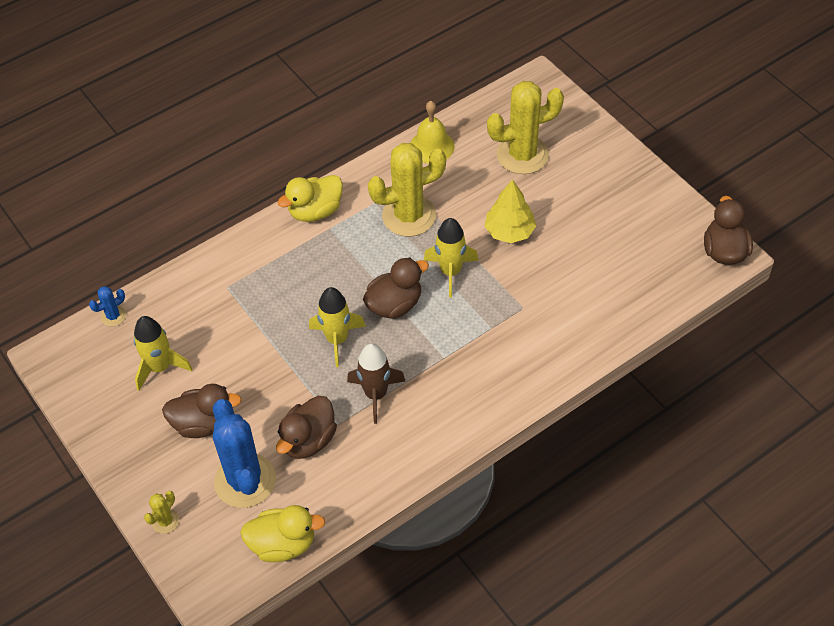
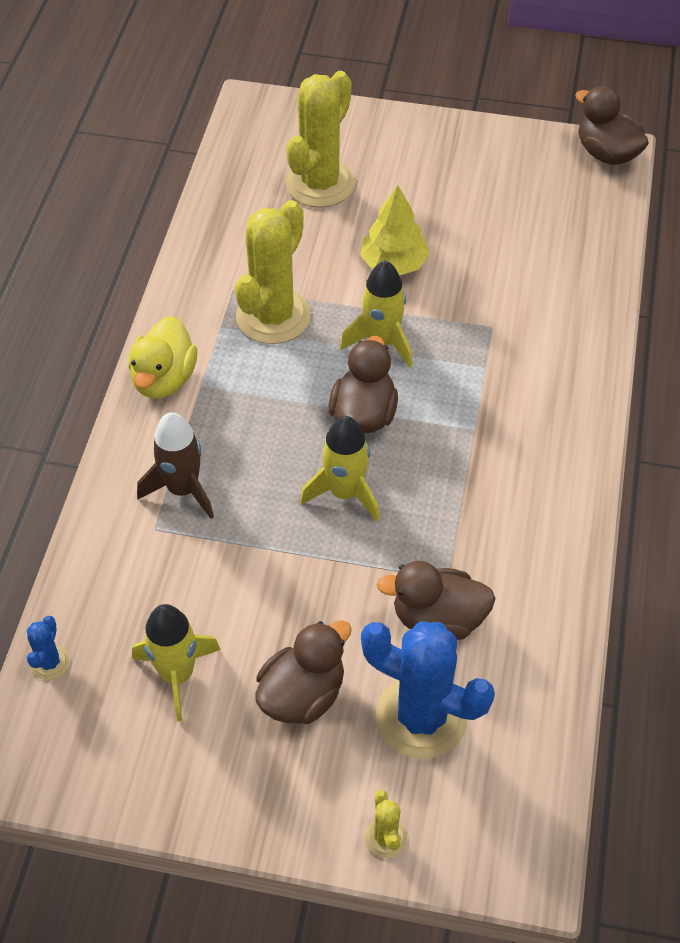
camera: 45 degrees left, 0 degrees up
(283, 544) = (540, 748): yellow duck -> none
(308, 440) = (438, 619): brown duck -> brown duck turned 105 degrees clockwise
(376, 394) = (451, 517): brown rocket -> brown rocket (183, 489)
(432, 146) = (216, 233): yellow bell -> none

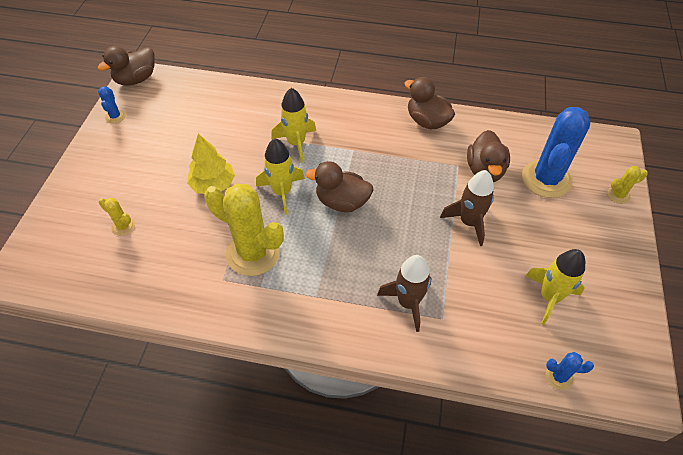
camera: 90 degrees left, 0 degrees up
(164, 379) = (309, 321): yellow duck -> none
(302, 694) = (546, 232): brown duck -> brown duck (427, 121)
(320, 184) = (123, 226): yellow cactus -> yellow cactus, size x0.44
(323, 581) = (469, 222): none -> brown rocket
(345, 493) = (404, 212): yellow rocket -> yellow rocket (296, 143)
(522, 144) = (115, 116): none -> blue cactus

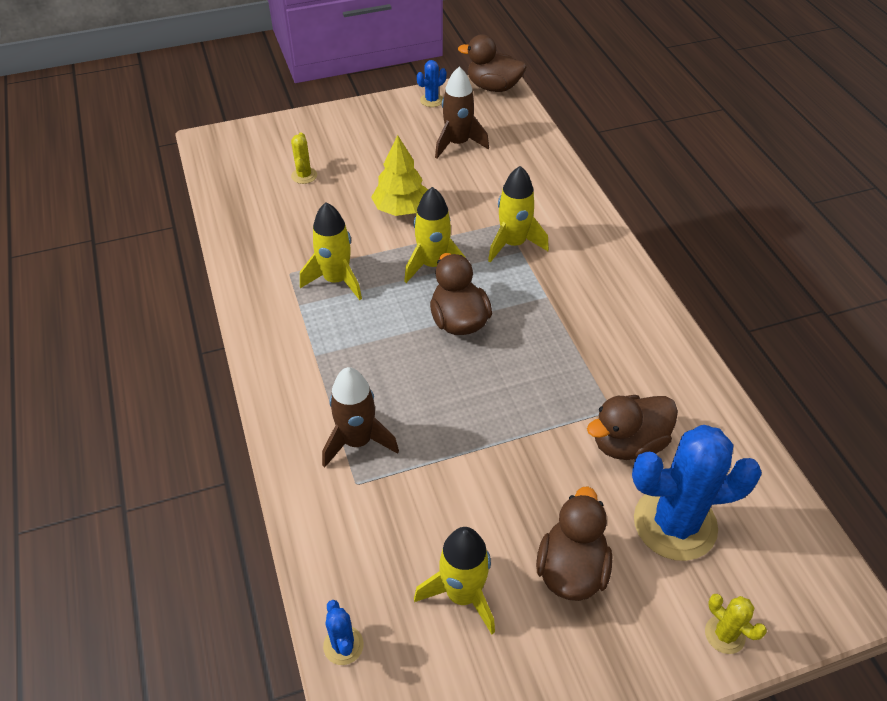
camera: 60 degrees right, 5 degrees down
(253, 253) = (336, 280): yellow cactus -> yellow rocket
(427, 121) = (661, 347): brown duck -> brown duck (571, 569)
(469, 222) = (522, 457): brown rocket -> brown rocket (457, 144)

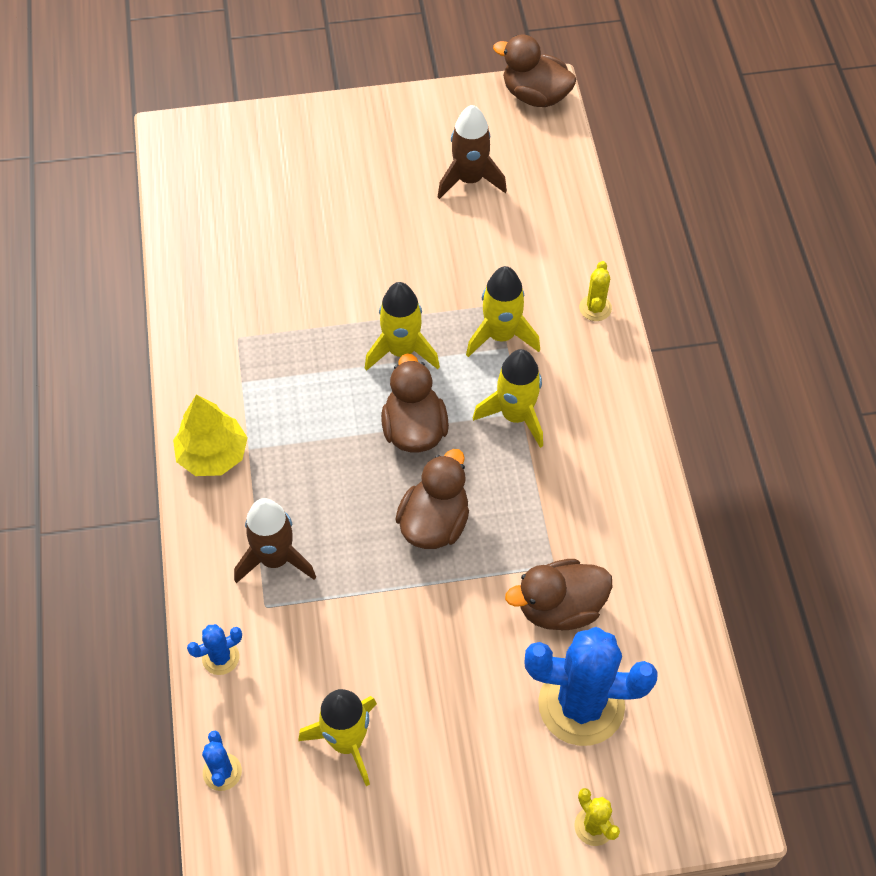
camera: 10 degrees right, 10 degrees up
(304, 176) = (276, 202): yellow cactus -> yellow cactus (595, 308)
(336, 280) = (288, 355): yellow rocket -> yellow rocket (515, 416)
(401, 209) = (381, 267): yellow tree -> yellow tree (212, 454)
(431, 100) = (453, 107): blue cactus -> blue cactus (220, 657)
(571, 569) = (461, 734): brown duck -> brown duck (434, 522)

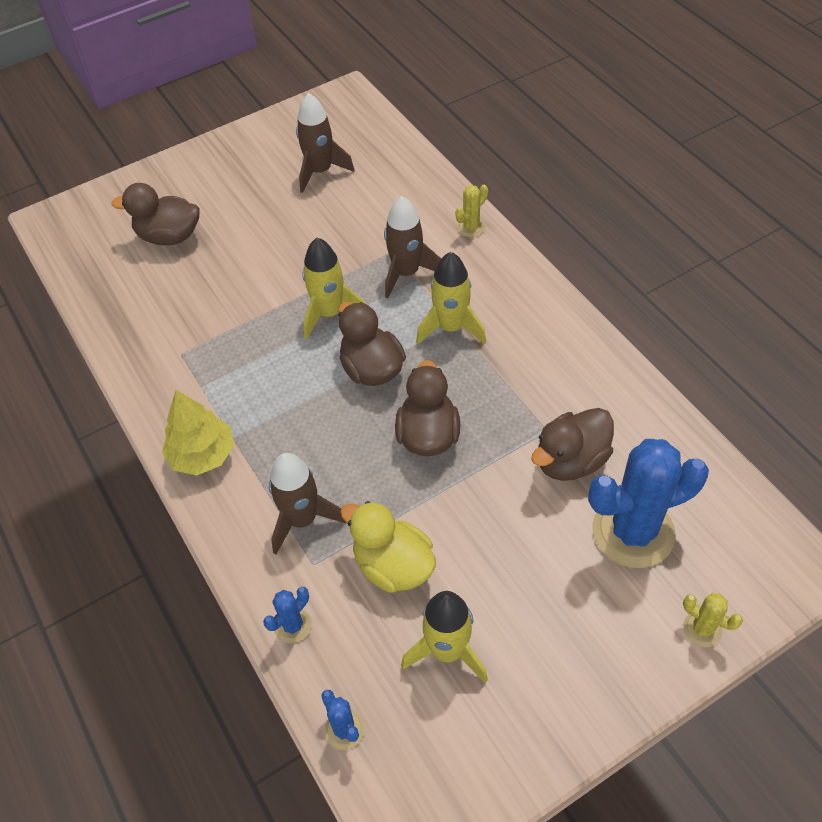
camera: 20 degrees left, 5 degrees down
(337, 640) = (393, 565): none -> yellow duck
(501, 336) = (406, 273): yellow rocket -> brown rocket
(535, 95) = (341, 99): brown duck -> brown duck (169, 236)
(595, 308) = (471, 227): yellow cactus -> yellow cactus turned 60 degrees clockwise

